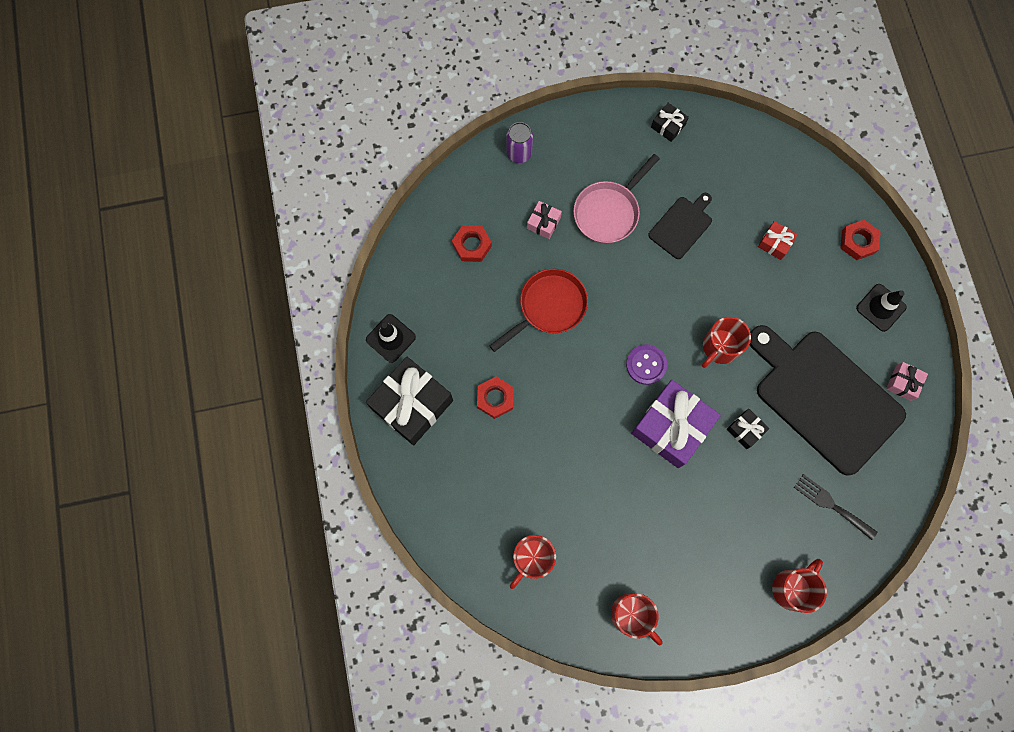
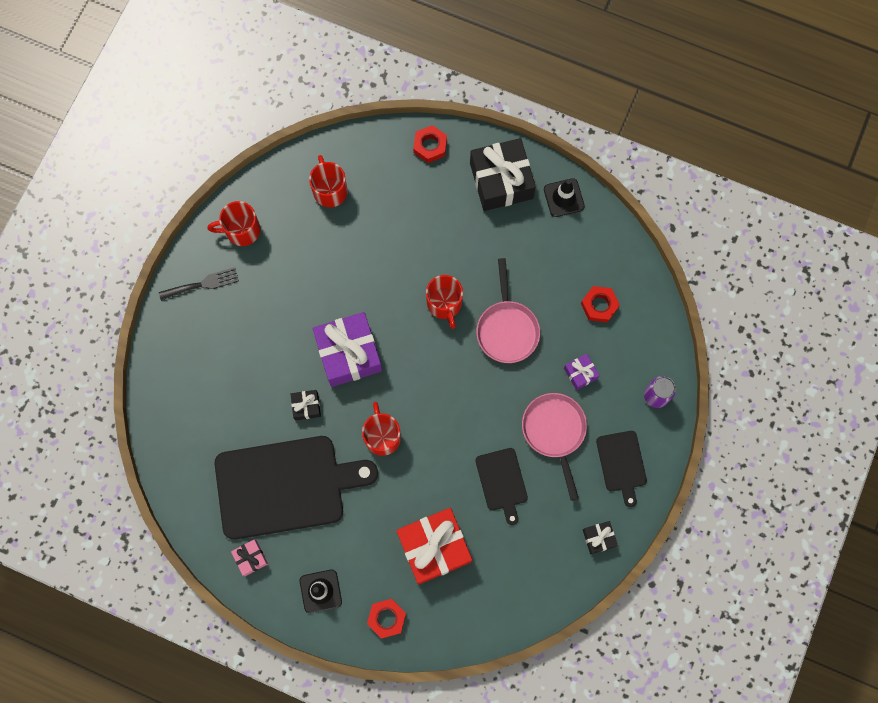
camera: 125 degrees right, 0 degrees up
(495, 398) = (463, 241): red nut -> red nut (430, 146)
(543, 223) = (580, 373): pink gift -> purple gift
(549, 307) = (507, 329): red pan -> pink pan
(595, 145) = (621, 464): none -> black cutting board
(646, 365) = (409, 369): purple button -> none
(775, 243) = (434, 547): red gift -> red gift, size x2.16
(792, 588) = (173, 353): red mug -> red mug (444, 304)
(831, 505) = (206, 427): black fork -> black fork (203, 284)

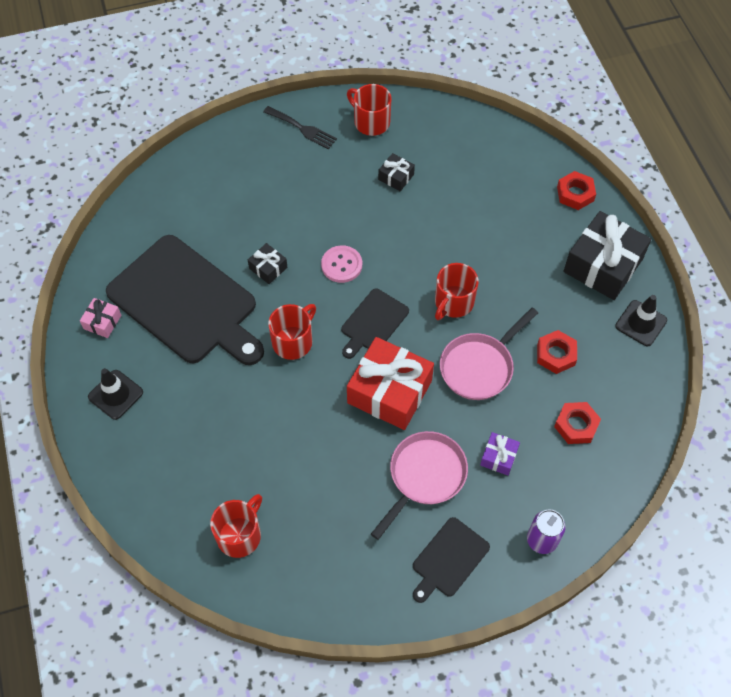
camera: 50 degrees right, 15 degrees down
(330, 190) = (464, 154): red mug -> red mug (240, 535)
(348, 353) = (341, 265): purple gift -> pink button
(387, 618) = (132, 465): red nut -> red nut (556, 354)
(434, 547) = (229, 455): red gift -> red gift (389, 391)
(502, 482) = (337, 467): black cutting board -> black cutting board (373, 323)
(598, 538) = (359, 593): black gift -> black gift (396, 177)

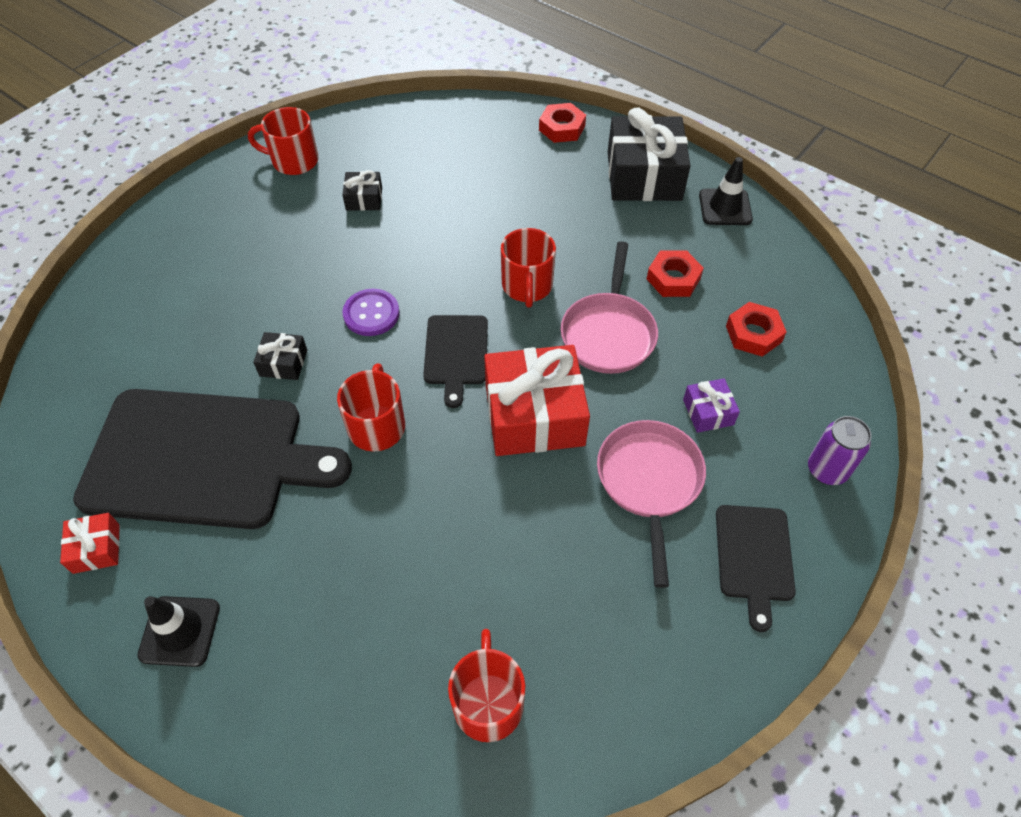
camera: 35 degrees left, 5 degrees down
(102, 322) = (96, 548): pink gift -> red gift
(302, 129) = (217, 202): black fork -> none
(341, 265) = (371, 314): pink button -> purple button

